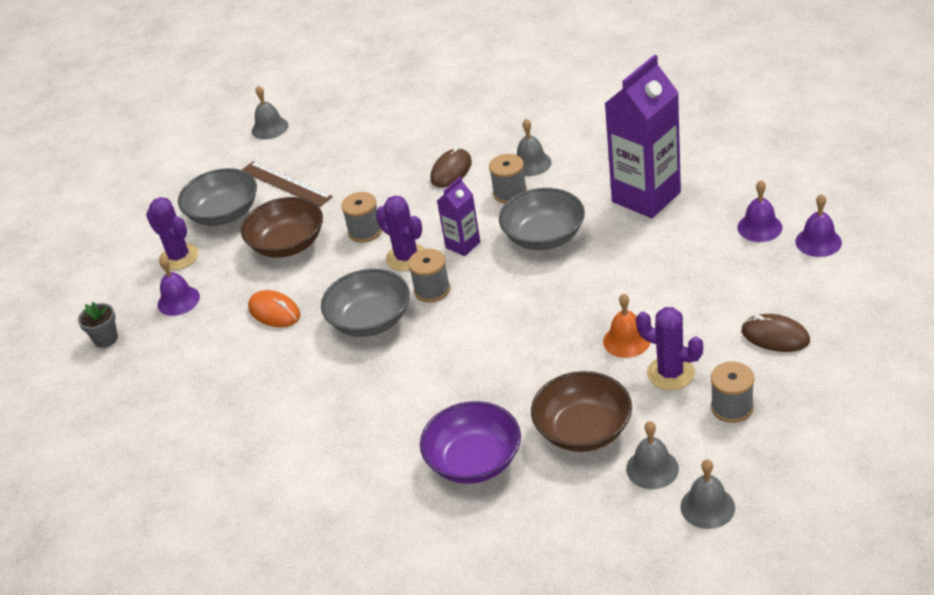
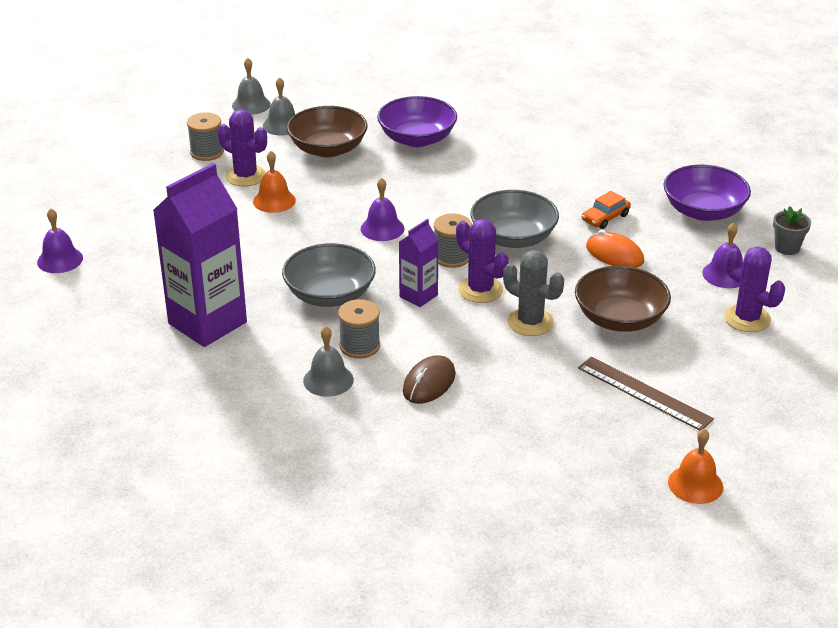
camera: 175 degrees right, 5 degrees down
(167, 378) = (703, 211): none -> purple bowl
(223, 213) = (713, 363): grey bowl -> none
(270, 128) = (695, 484): grey bell -> orange bell
(272, 357) = (605, 218): none -> orange car
(365, 231) = (530, 322): grey spool -> grey cactus
(759, 227) = (106, 279): purple bell -> purple bell (382, 228)
(775, 336) = (146, 192): brown mouse -> none

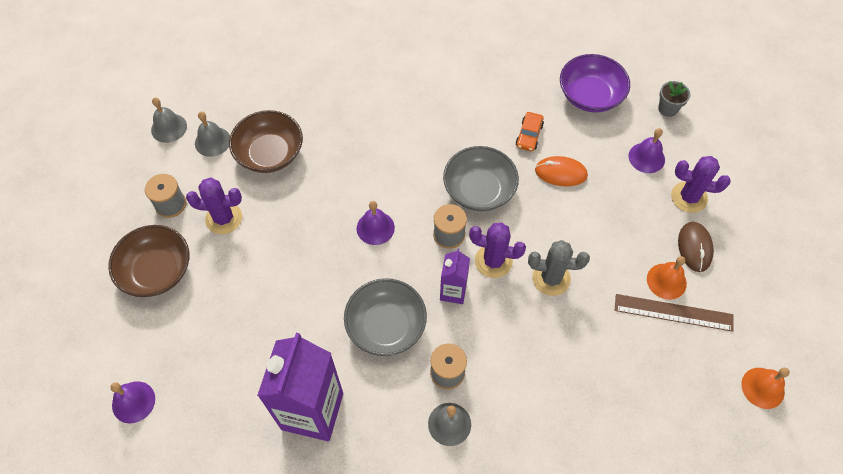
camera: 30 degrees left, 25 degrees up
(274, 201) = (268, 237): orange bell -> orange bell (666, 281)
(417, 139) = (333, 109): purple bowl -> none
(429, 383) = (524, 385): brown mouse -> brown mouse (694, 247)
(620, 318) = (608, 241): brown bowl -> brown bowl (157, 271)

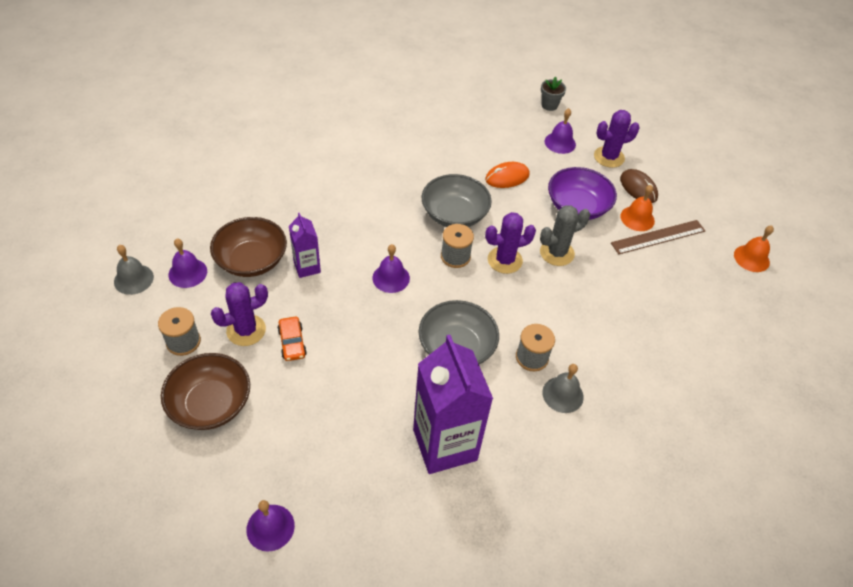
camera: 35 degrees left, 10 degrees down
(212, 141) = (188, 273): grey bell -> purple bell
(453, 291) = (490, 296): purple carton -> purple carton (307, 267)
(529, 135) = (463, 161): orange car -> orange car (292, 342)
(590, 95) = (488, 116): purple bowl -> purple bowl (577, 206)

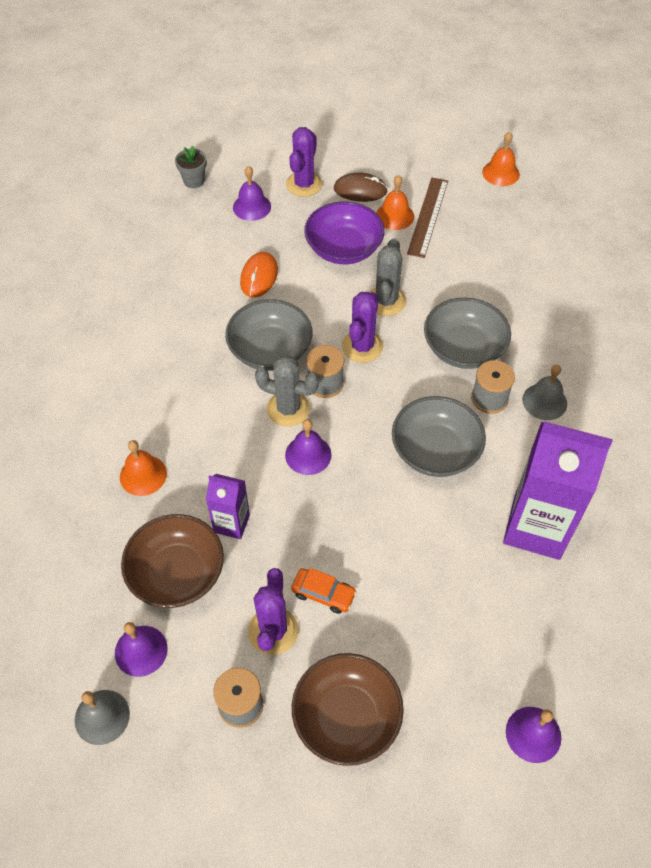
camera: 50 degrees left, 5 degrees up
(307, 206) = (143, 475): none -> orange bell
(417, 248) = (288, 409): none -> grey cactus
(561, 319) = (463, 348): none -> grey bowl

